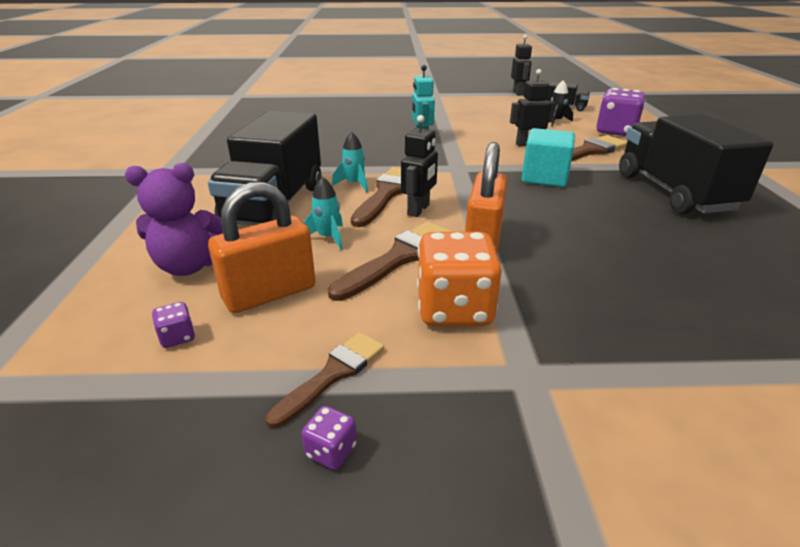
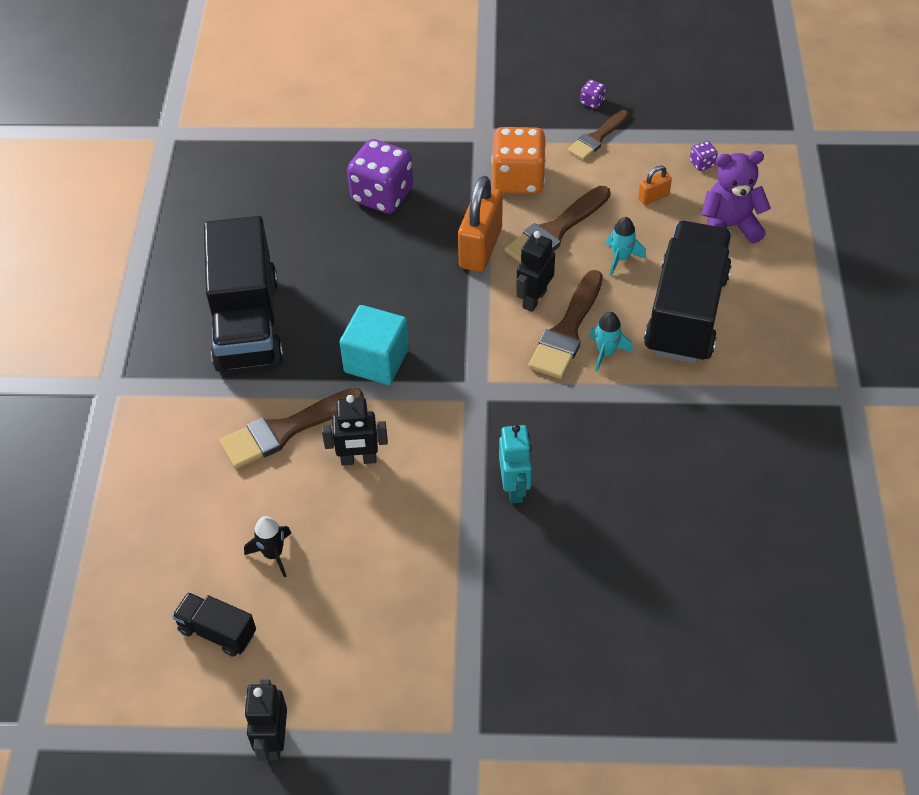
camera: 175 degrees left, 20 degrees up
(270, 293) = (653, 197): orange padlock -> orange padlock, size x0.47
(615, 131) = (199, 503): purple dice -> purple dice (382, 195)

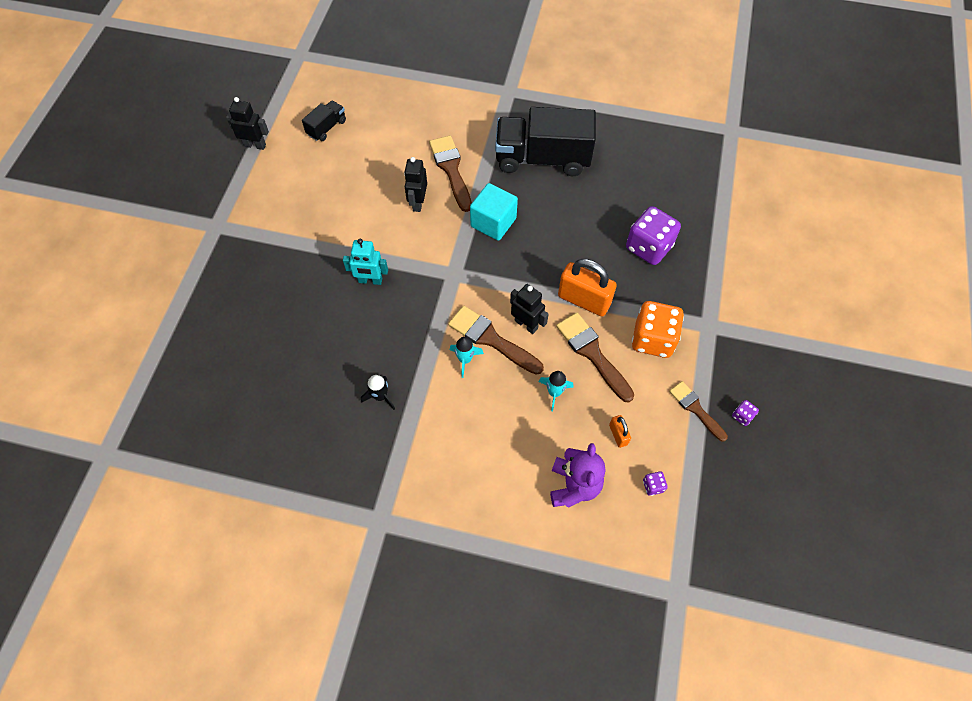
camera: 100 degrees right, 10 degrees up
(273, 554) = (366, 155): black rocket -> black rocket (380, 396)
(686, 313) = (489, 424): black truck -> none

